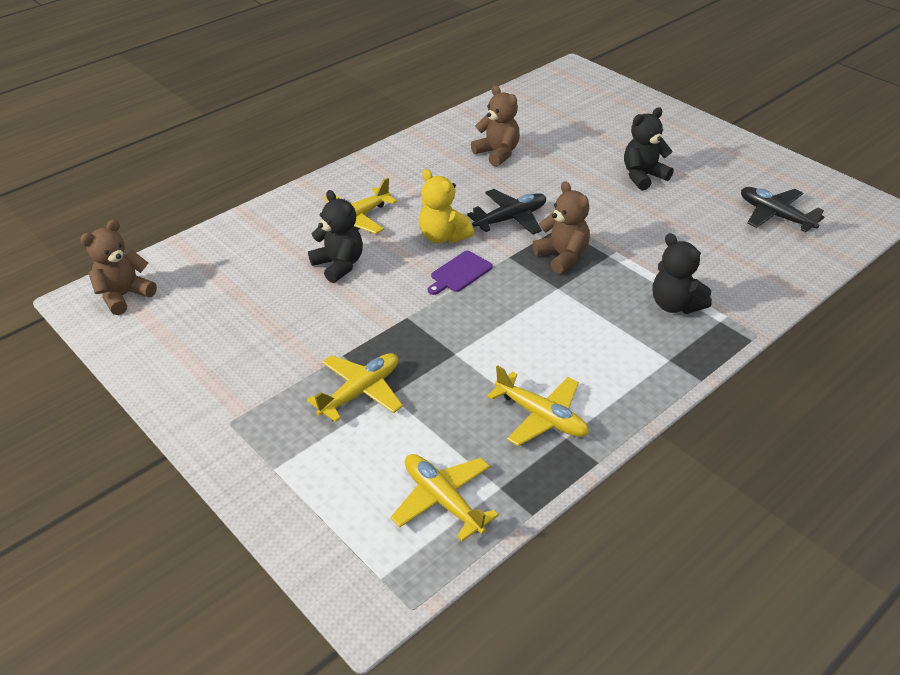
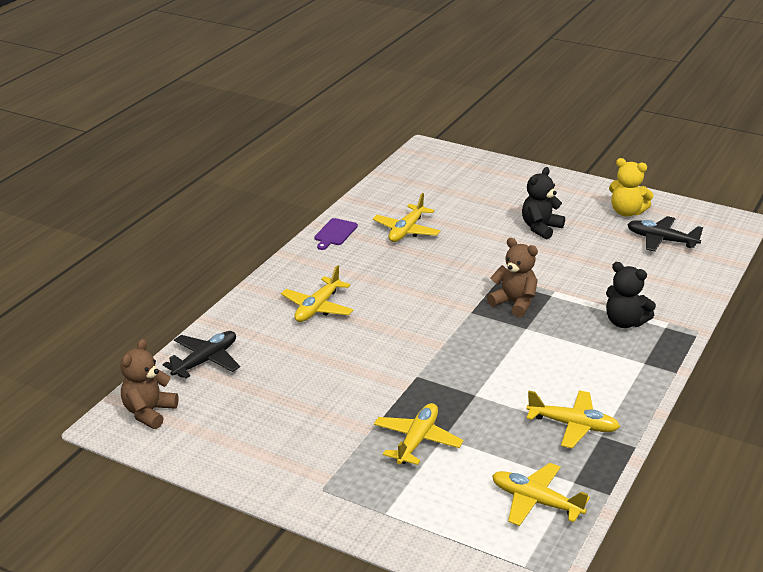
camera: 20 degrees left, 10 degrees down
(339, 265) = (329, 347): black teddy bear -> none
(443, 236) = (404, 307): yellow teddy bear -> yellow teddy bear (626, 212)
(459, 273) = (438, 333): purple cutting board -> purple cutting board (335, 233)
(497, 153) = (406, 231): brown teddy bear -> yellow plane
(511, 219) = (453, 282): black plane -> black plane (206, 361)

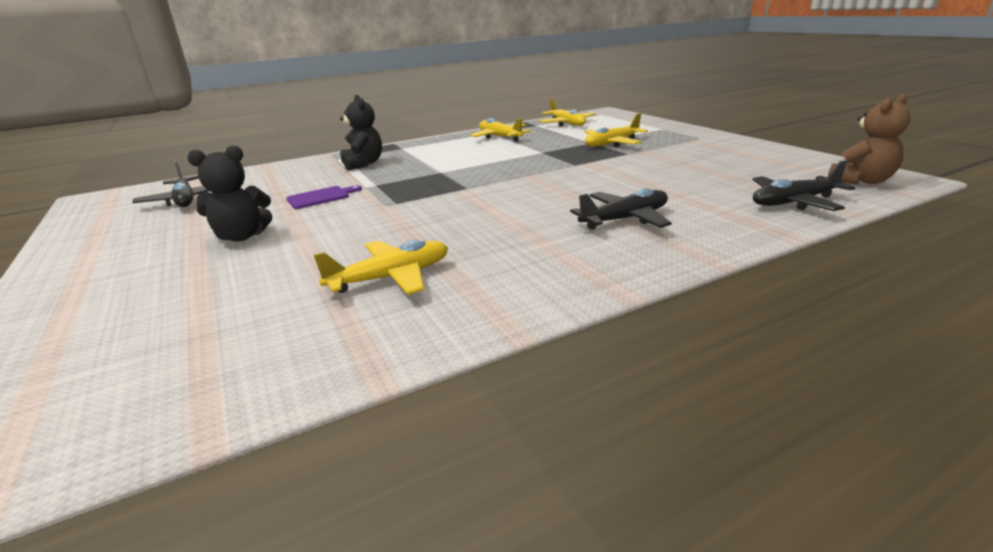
camera: 145 degrees left, 5 degrees down
(317, 308) = (625, 219): yellow plane -> black plane
(335, 233) = (504, 305): purple cutting board -> purple cutting board (321, 197)
(514, 303) = (416, 186): brown teddy bear -> none
(626, 212) = (127, 229): yellow teddy bear -> none

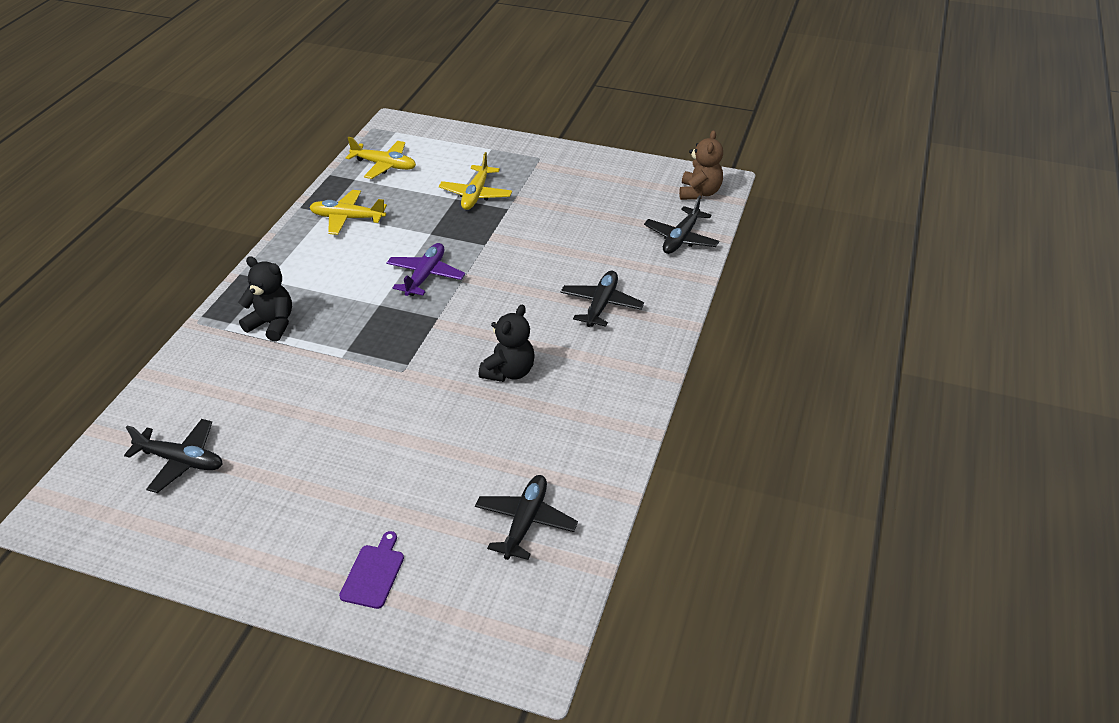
camera: 45 degrees left, 15 degrees up
(242, 236) = (345, 464): black teddy bear -> black teddy bear (509, 372)
(249, 342) = (525, 522): none -> black plane
(321, 197) = (323, 390): purple cutting board -> purple cutting board (374, 573)
(391, 277) = (529, 435): yellow plane -> none
(500, 168) = (425, 276): none -> purple plane

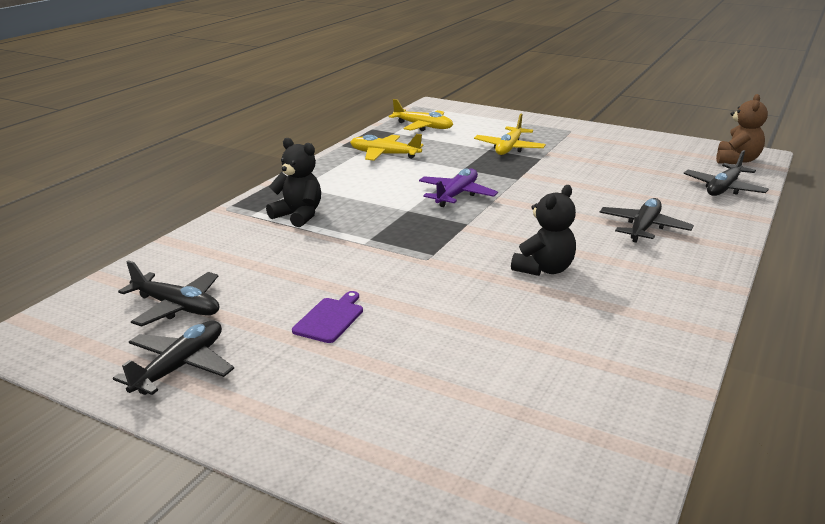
camera: 10 degrees right, 15 degrees down
(374, 573) = (373, 432): purple cutting board -> purple cutting board (330, 319)
(525, 522) = (567, 402): black plane -> black plane (180, 367)

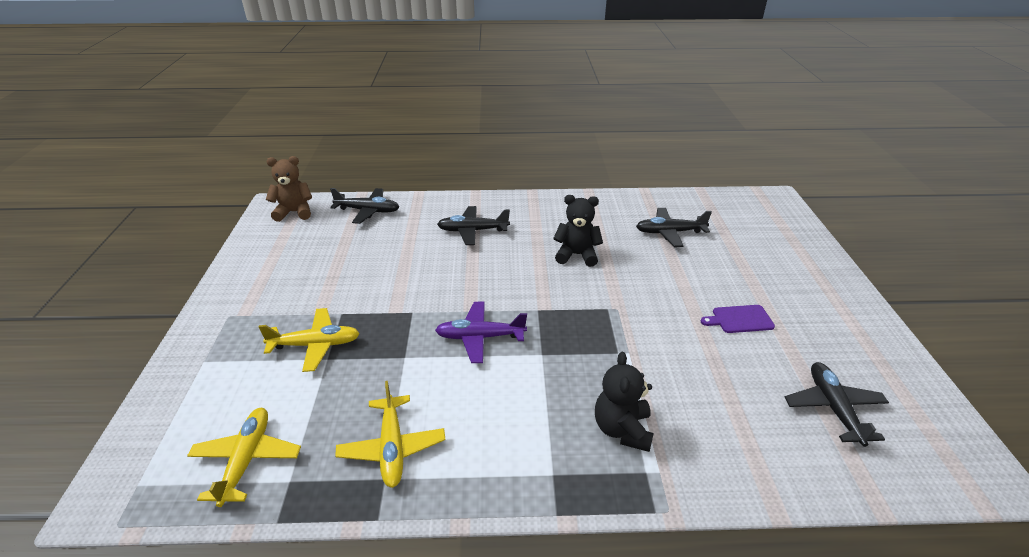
camera: 120 degrees left, 10 degrees up
(180, 367) = (866, 357): black plane -> black plane (669, 232)

